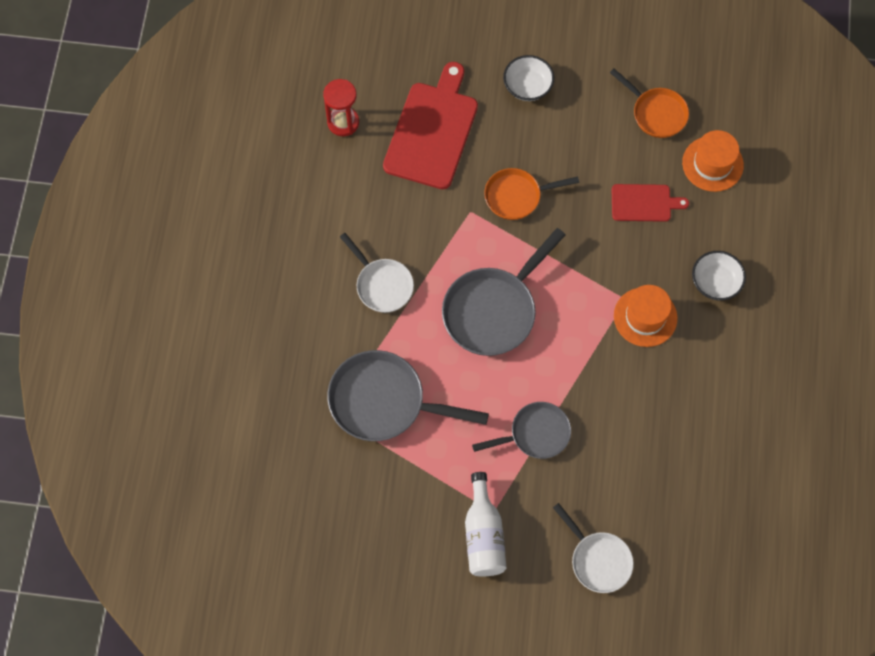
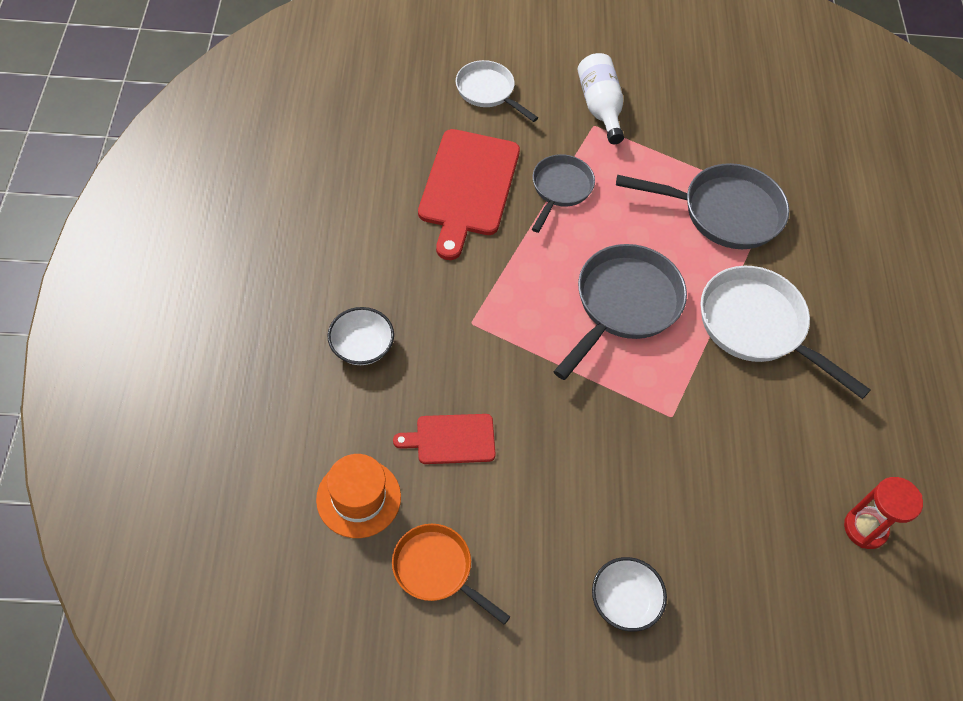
camera: 170 degrees right, 10 degrees down
(382, 285) = (757, 326): white pan -> white pan, size x1.61
(432, 131) = (743, 523): red cutting board -> red cutting board (468, 187)
(516, 196) = (616, 439): orange pan -> none
(535, 434) = (560, 189): grey pan -> grey pan turned 135 degrees clockwise
(645, 317) = (447, 305): orange hat -> none

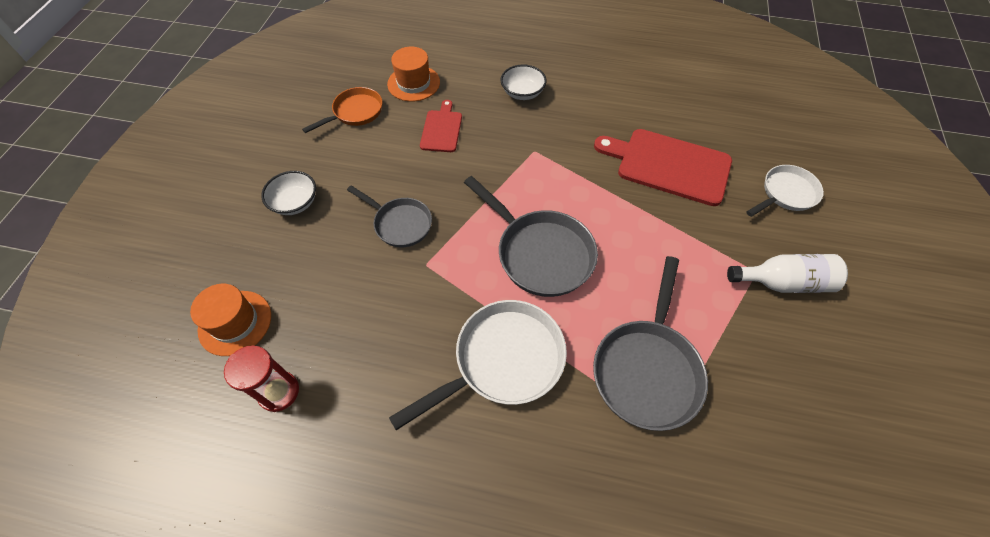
camera: 105 degrees right, 0 degrees up
(560, 189) = (670, 229): grey pan -> grey pan (400, 224)
(811, 609) = (235, 322): none -> orange hat

